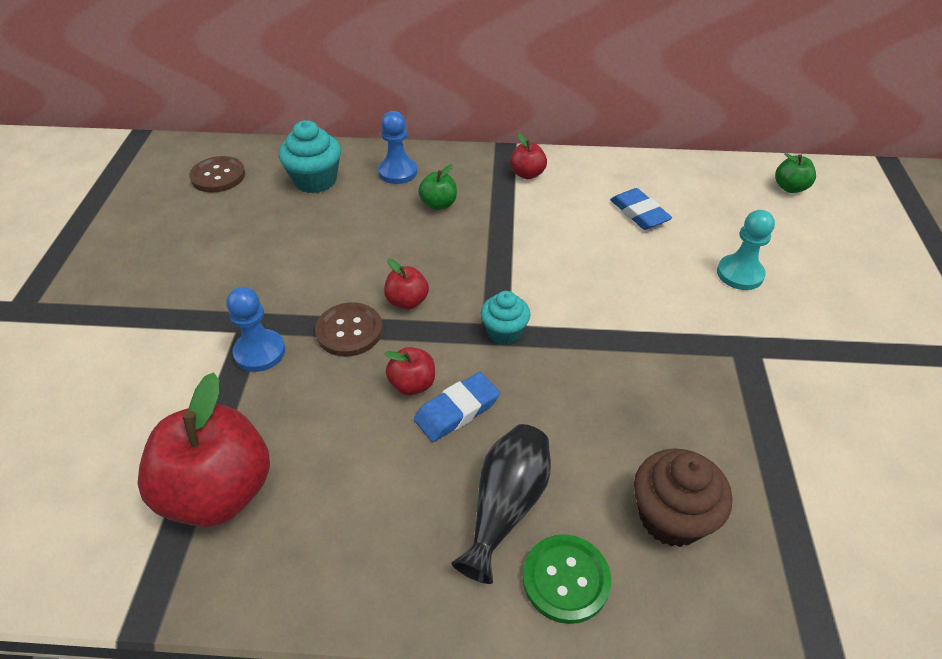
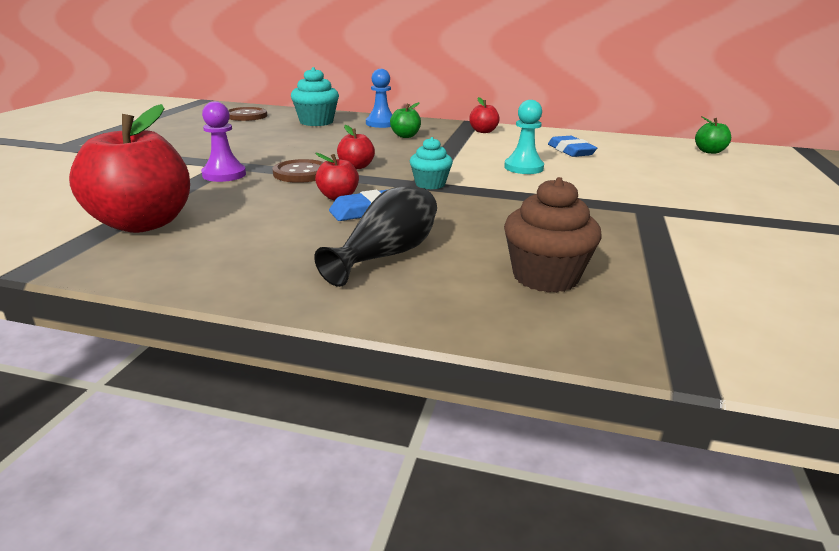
camera: 10 degrees right, 20 degrees down
(260, 352) = (224, 174): blue pawn -> purple pawn
(566, 579) = (424, 295): green button -> none
(740, 274) = (653, 180): turquoise pawn -> turquoise pawn (523, 168)

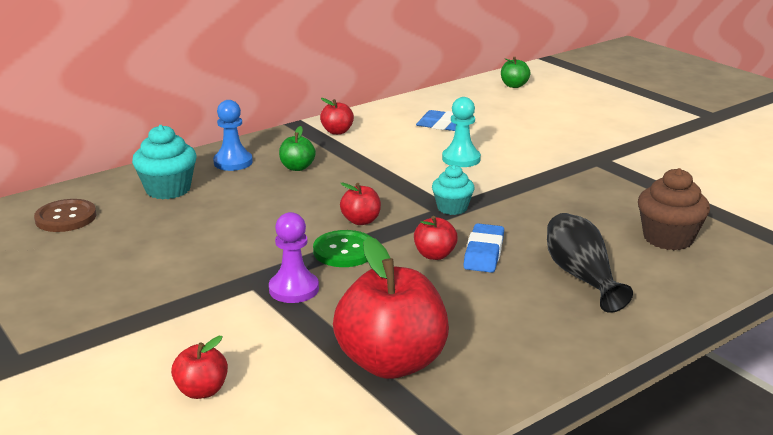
camera: 50 degrees left, 0 degrees up
(60, 186) = (202, 390): none -> red apple
(301, 173) = (344, 251): brown button -> green button

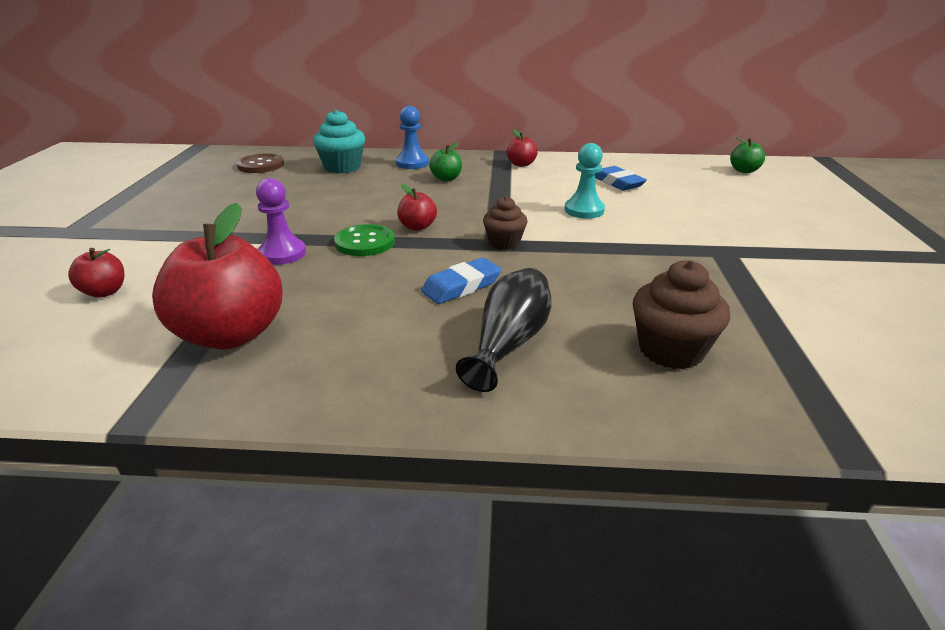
camera: 40 degrees right, 5 degrees up
(434, 255) = (420, 271): red apple -> none
(452, 208) = (504, 243): turquoise cupcake -> brown cupcake

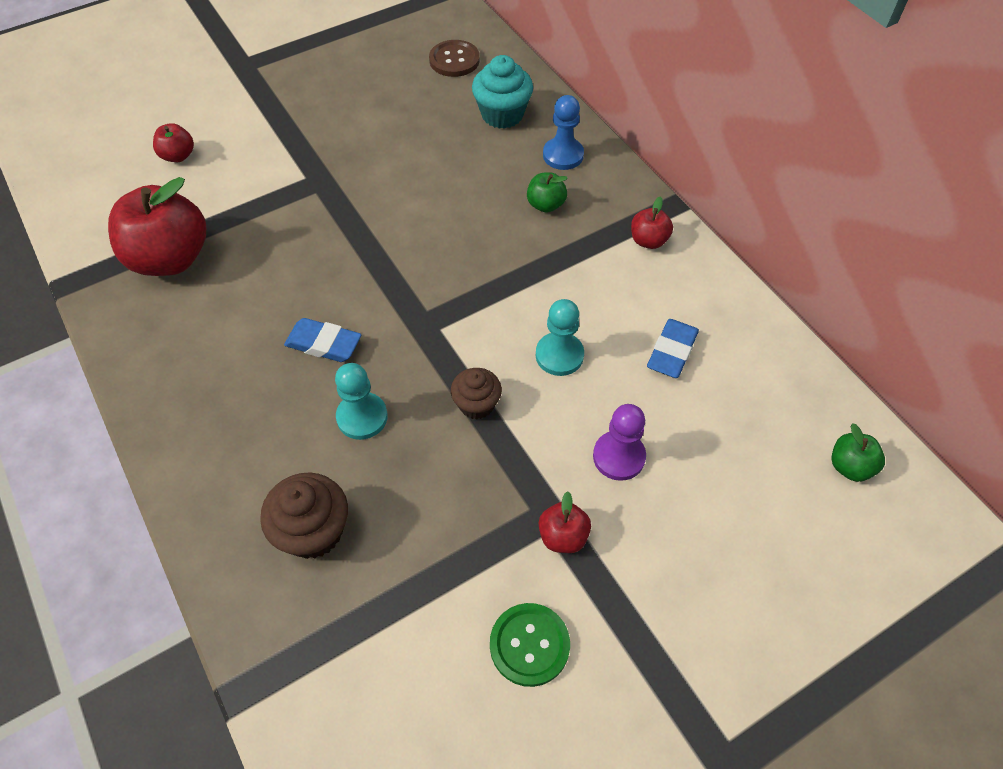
camera: 55 degrees right, 25 degrees up
(282, 254) = (296, 202): purple pawn -> purple pawn (619, 457)
(365, 242) = (354, 237): green button -> green button (529, 645)
(417, 227) = (412, 251): red apple -> red apple (563, 536)
(504, 243) = (428, 330): brown cupcake -> brown cupcake (476, 404)
(509, 343) = (256, 419): black vase -> none
(563, 292) = (362, 417): none -> turquoise pawn

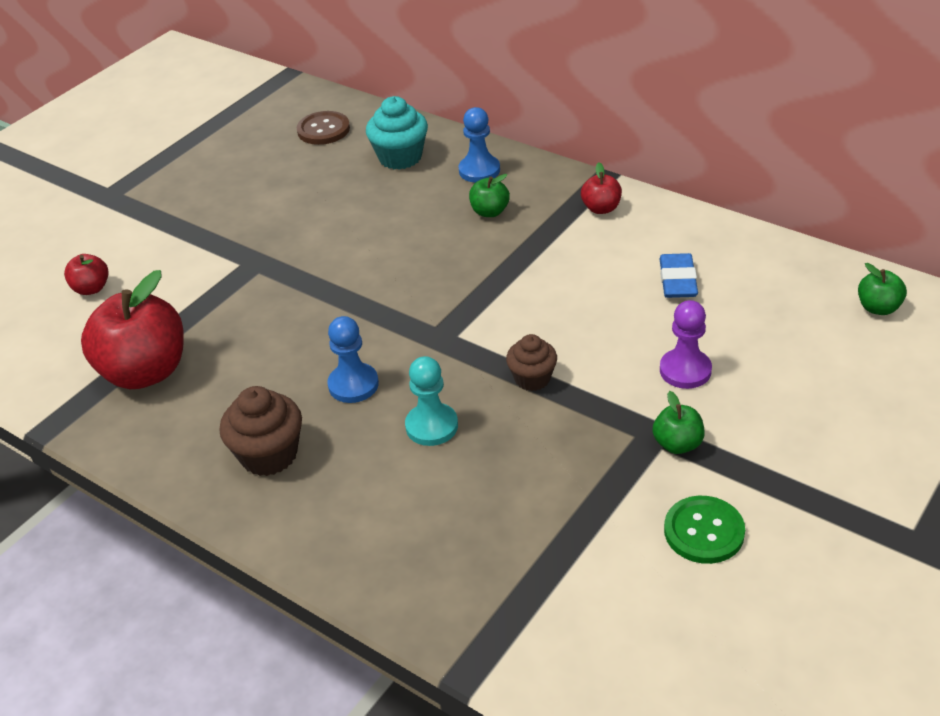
camera: 20 degrees left, 15 degrees down
(313, 531) = (448, 527): brown cupcake -> brown cupcake (269, 455)
(323, 344) = (353, 385): blue eraser -> blue pawn
(559, 355) = (581, 317): turquoise pawn -> none
(563, 536) = (677, 444): red apple -> green apple

